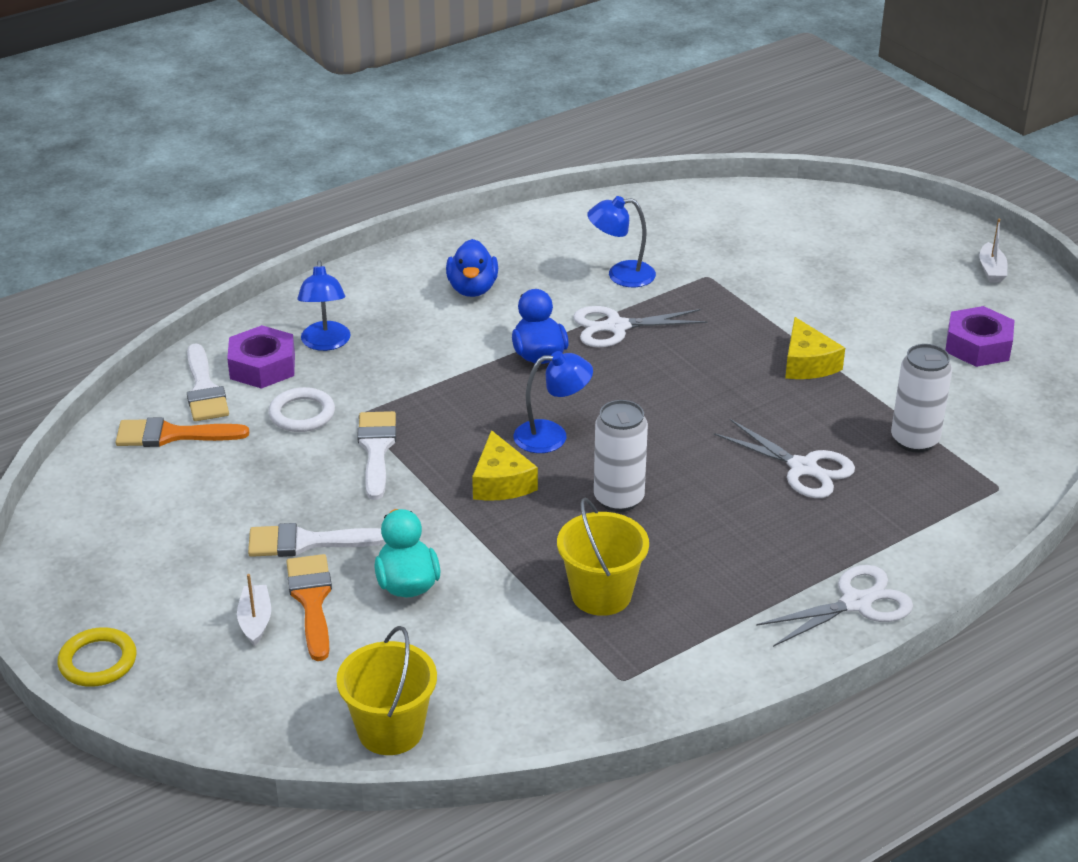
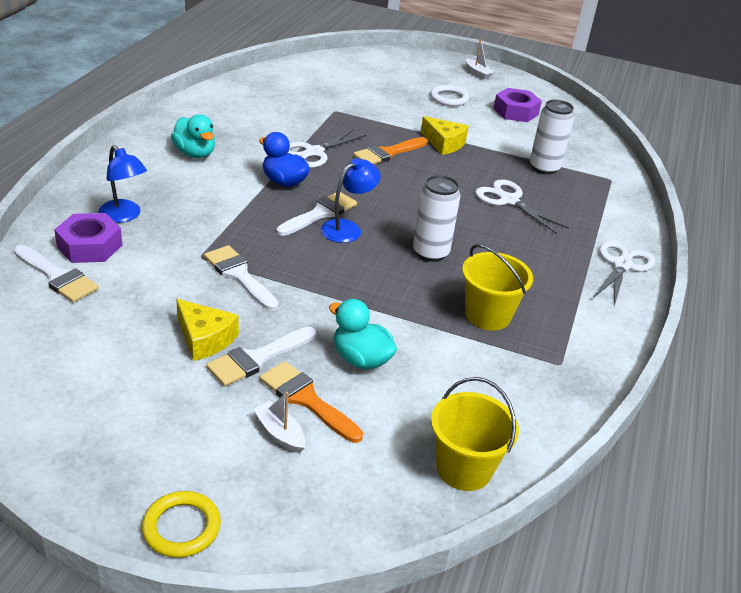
camera: 40 degrees left, 0 degrees up
(172, 435) = (63, 319): orange brush -> orange brush (387, 153)
(302, 414) = (157, 269): white ring -> white ring (449, 98)
(472, 289) = (195, 154): blue duck -> turquoise duck
(501, 482) = (348, 268): yellow cheese -> yellow cheese (205, 339)
(539, 408) = (320, 213): none -> white brush
(621, 275) = (283, 122): blue lamp -> none
(803, 468) = (508, 200): white scissors -> white scissors turned 135 degrees counterclockwise

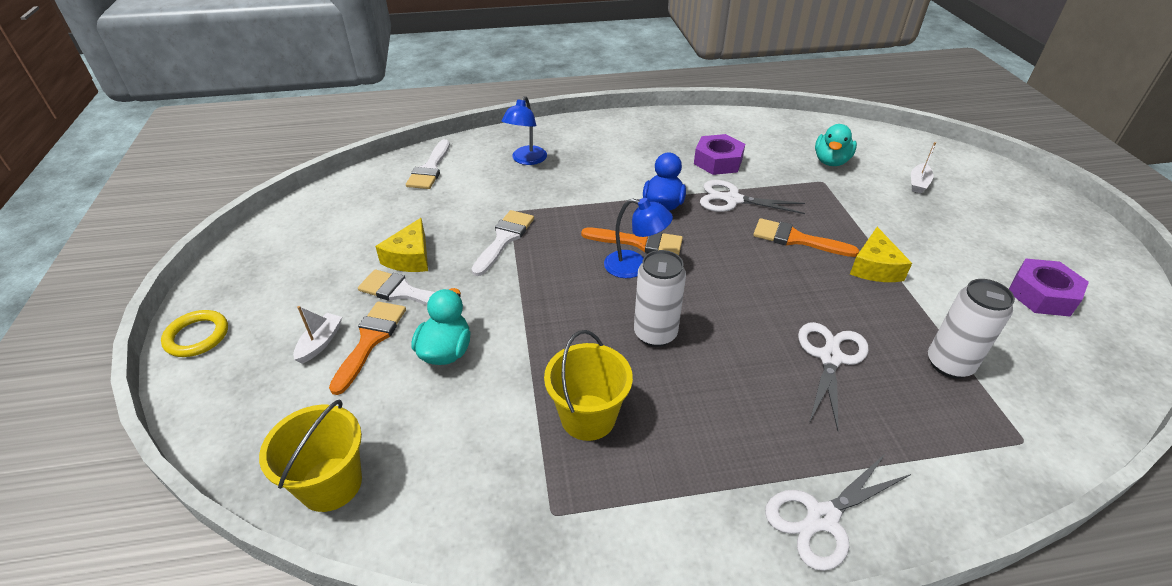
camera: 65 degrees right, 5 degrees up
(90, 246) = (476, 164): purple nut -> purple nut (718, 161)
(195, 154) = (646, 149): turquoise duck -> turquoise duck (831, 161)
(320, 213) = (639, 242): white brush -> orange brush
(449, 98) = (975, 236): white ring -> none
(477, 73) = (1074, 234): white boat -> white boat (918, 183)
(622, 265) = (822, 518): white scissors -> white scissors turned 150 degrees clockwise

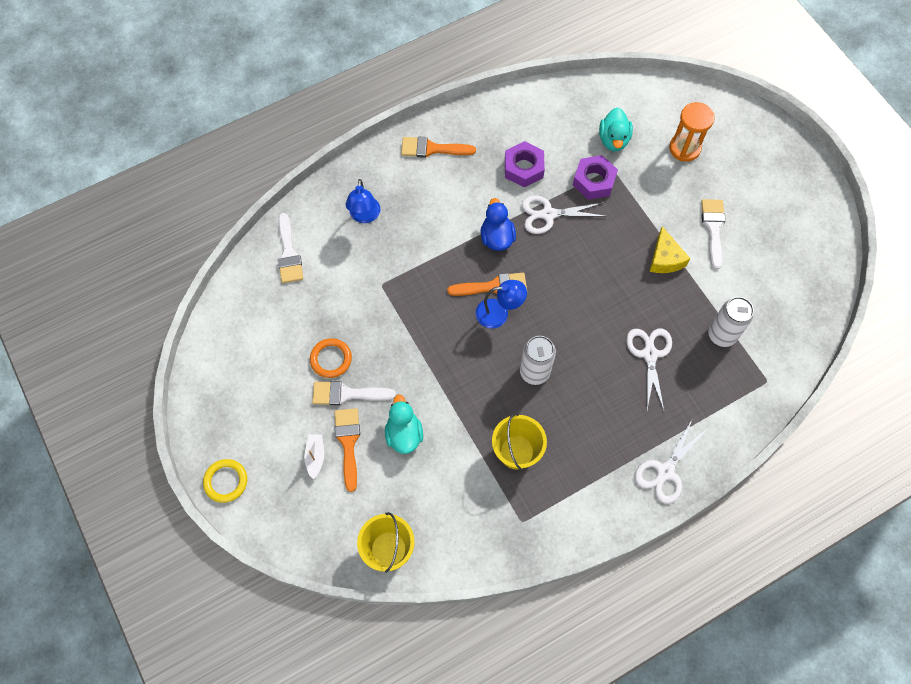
camera: 20 degrees left, 25 degrees up
(410, 257) = (331, 359): yellow cheese -> orange ring
(504, 239) = (391, 316): white brush -> white brush (713, 228)
(796, 239) = (606, 246): orange brush -> orange brush (432, 149)
(918, 183) = (684, 148): white boat -> orange hourglass
(1042, 295) = (776, 250): purple nut -> purple nut (594, 181)

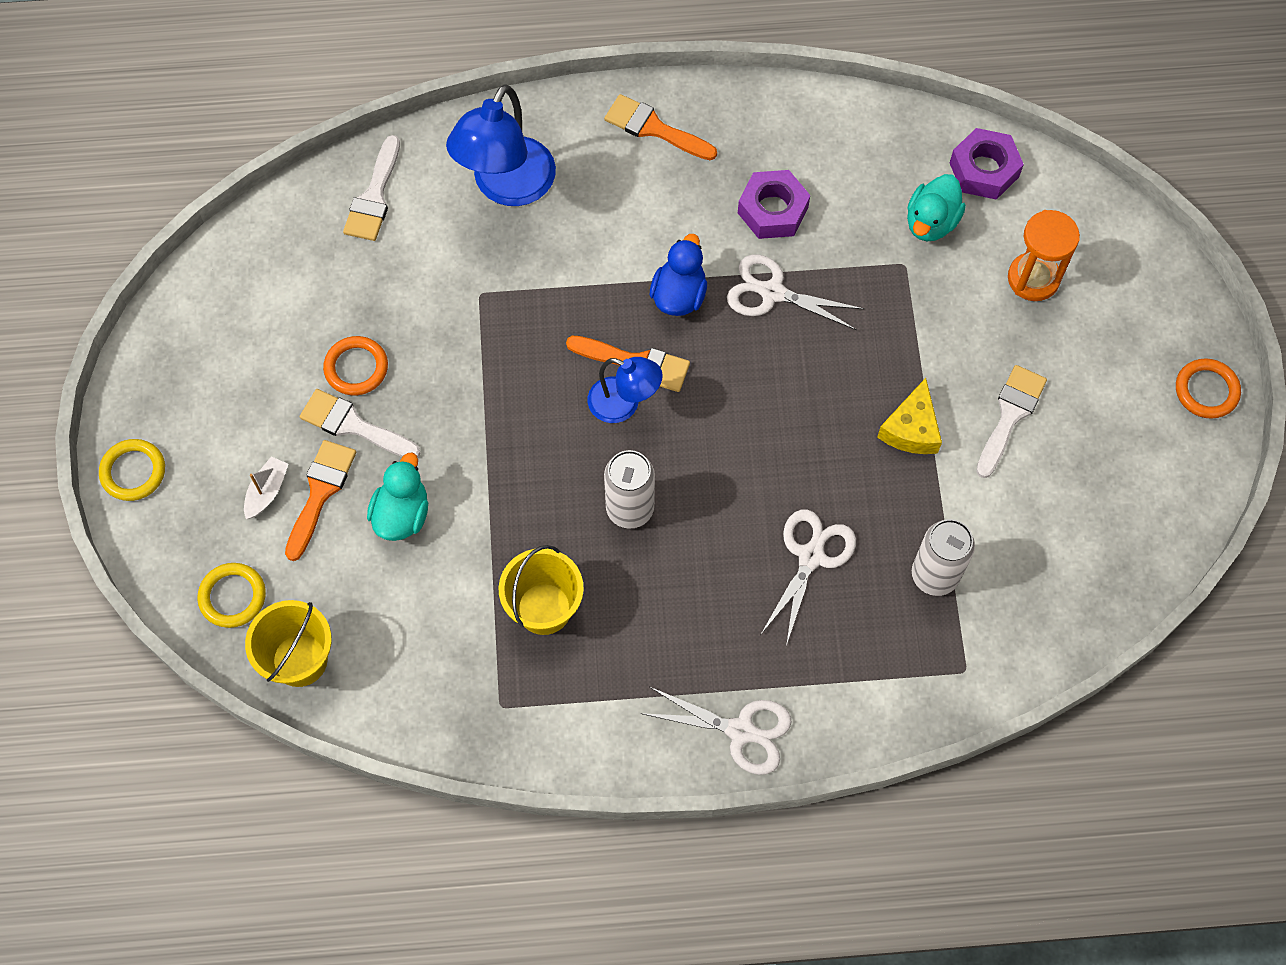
camera: 25 degrees right, 0 degrees up
(327, 530) = (232, 597): none -> yellow ring
(364, 216) = (506, 187): blue lamp -> blue lamp, size x1.67
(594, 181) = (867, 271): purple nut -> purple nut (984, 170)
(665, 472) = (741, 731): white scissors -> white scissors turned 135 degrees counterclockwise
(807, 171) = (1206, 390): none -> orange ring

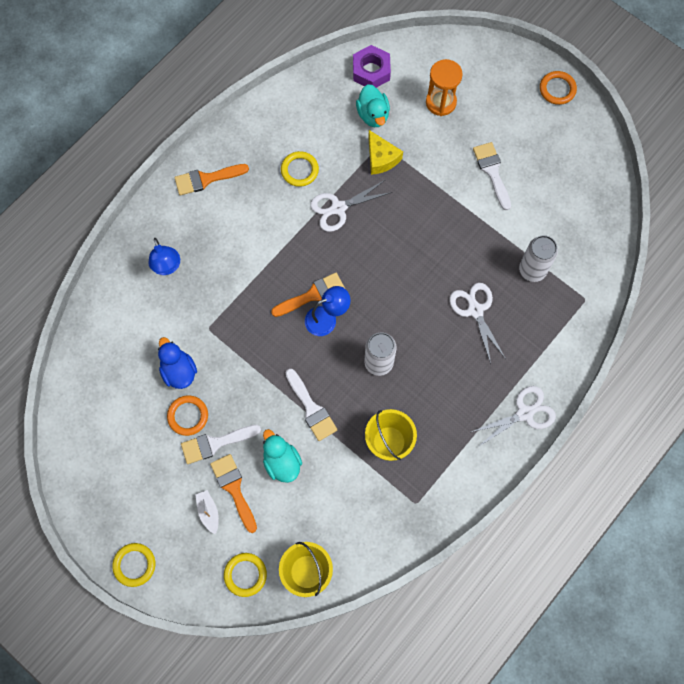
camera: 45 degrees left, 5 degrees up
(374, 196) = (108, 328): white brush -> white brush (311, 408)
(506, 187) = (167, 267): blue lamp -> blue lamp, size x0.60
(679, 295) = (299, 246): blue duck -> blue duck (179, 371)
(773, 210) = (299, 170): purple nut -> yellow ring
(911, 429) = (459, 215): yellow cheese -> yellow cheese (381, 158)

